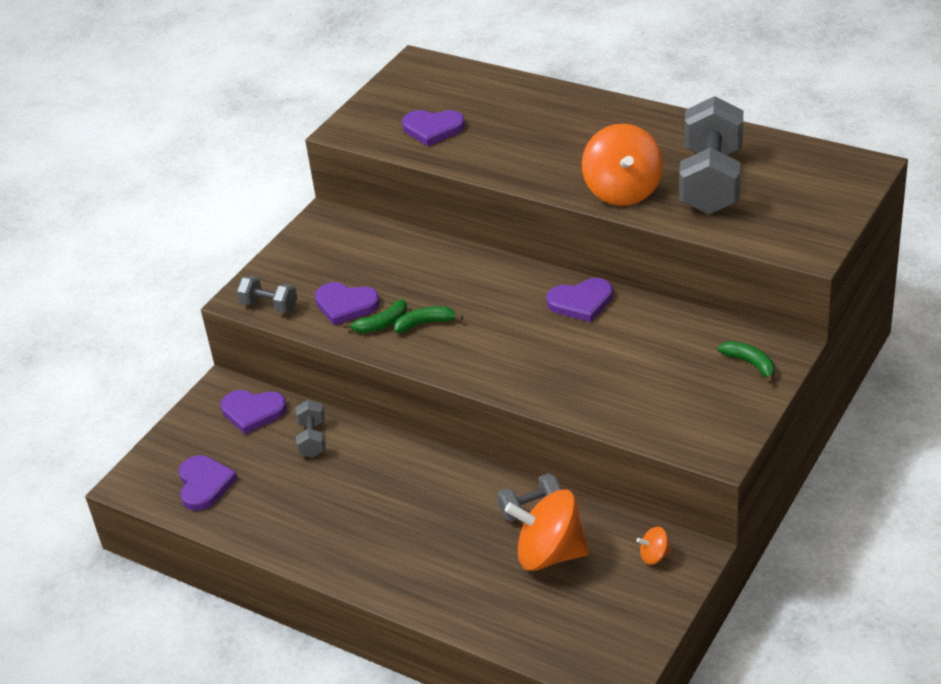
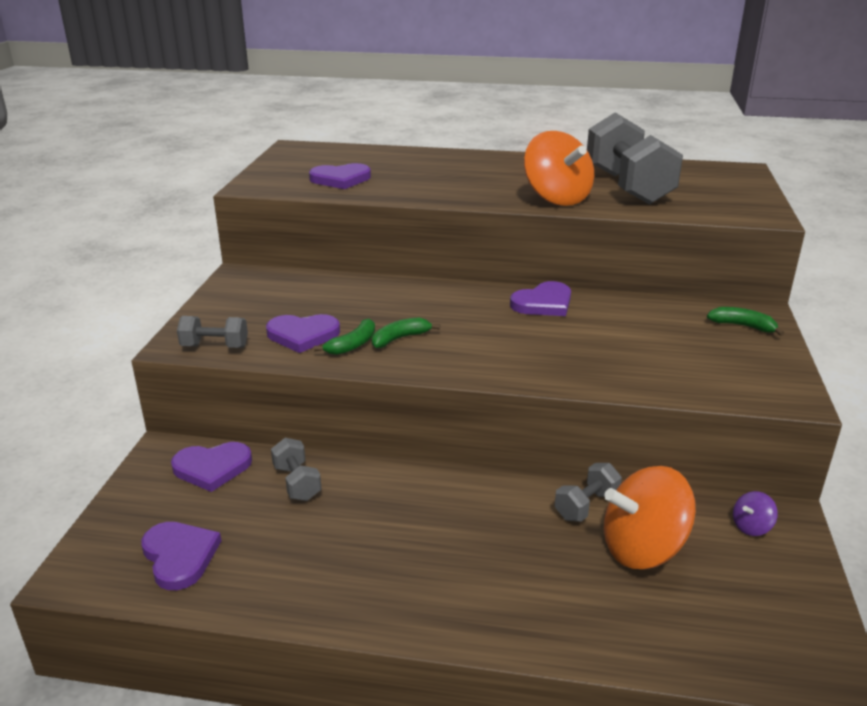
camera: 25 degrees left, 10 degrees down
(654, 556) = (751, 527): orange spinning top -> purple spinning top

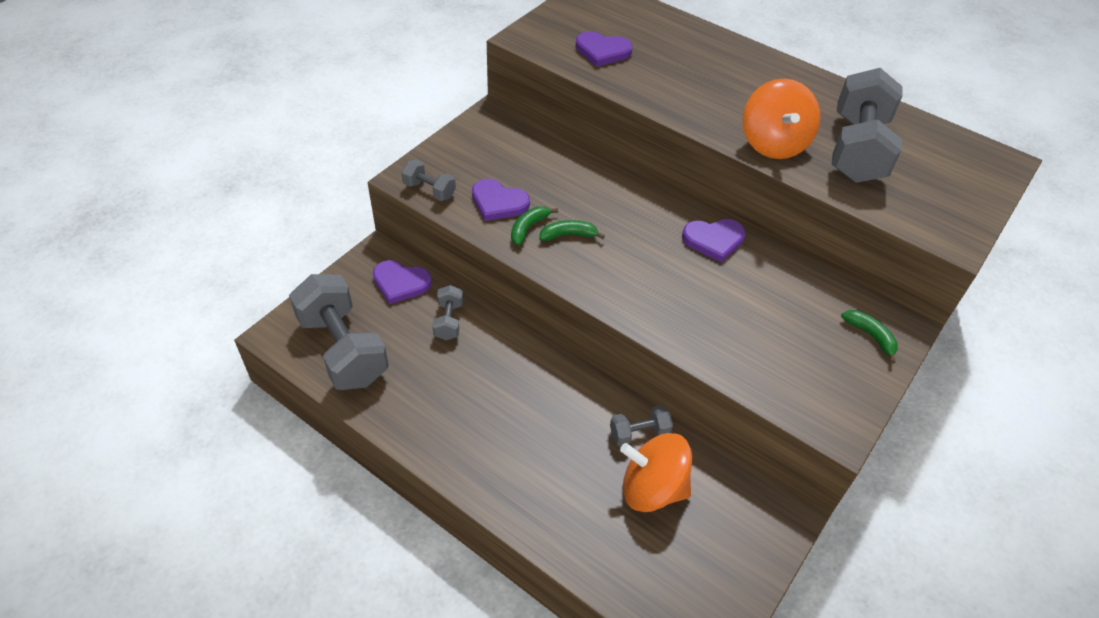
camera: 25 degrees right, 20 degrees up
(179, 556) = (343, 349): purple heart -> grey dumbbell
(352, 345) = (528, 228): green banana -> green banana turned 150 degrees clockwise
(751, 527) = (752, 510): purple spinning top -> none

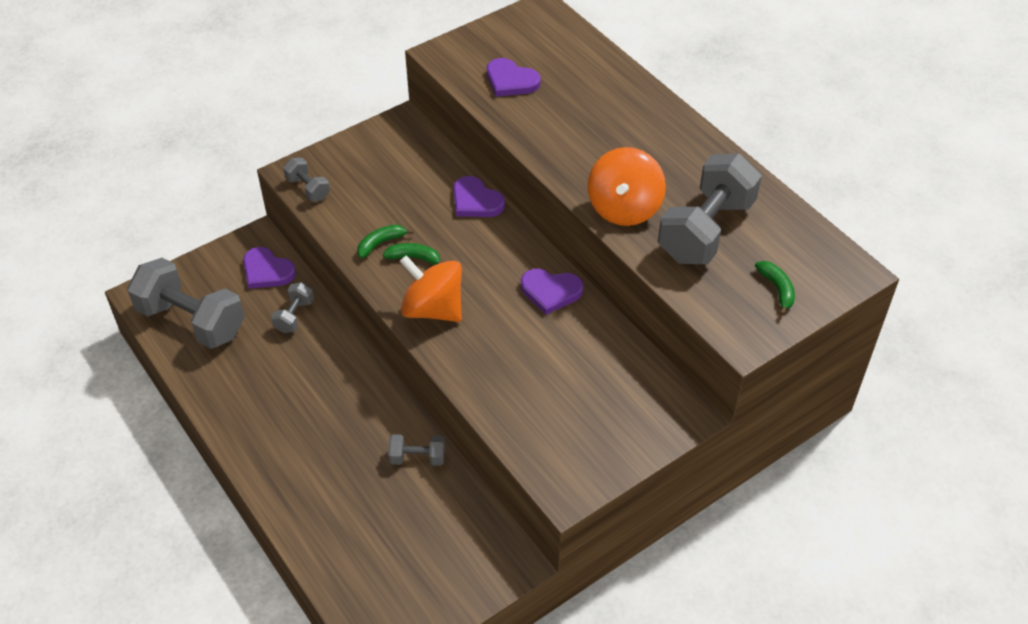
camera: 20 degrees right, 0 degrees up
(343, 349) = (192, 321): grey dumbbell -> grey dumbbell turned 45 degrees counterclockwise
(498, 202) = (365, 213): purple heart -> purple heart (476, 201)
(652, 488) = (405, 508): orange spinning top -> orange spinning top (433, 309)
(870, 336) = (650, 416): green banana -> green banana (777, 289)

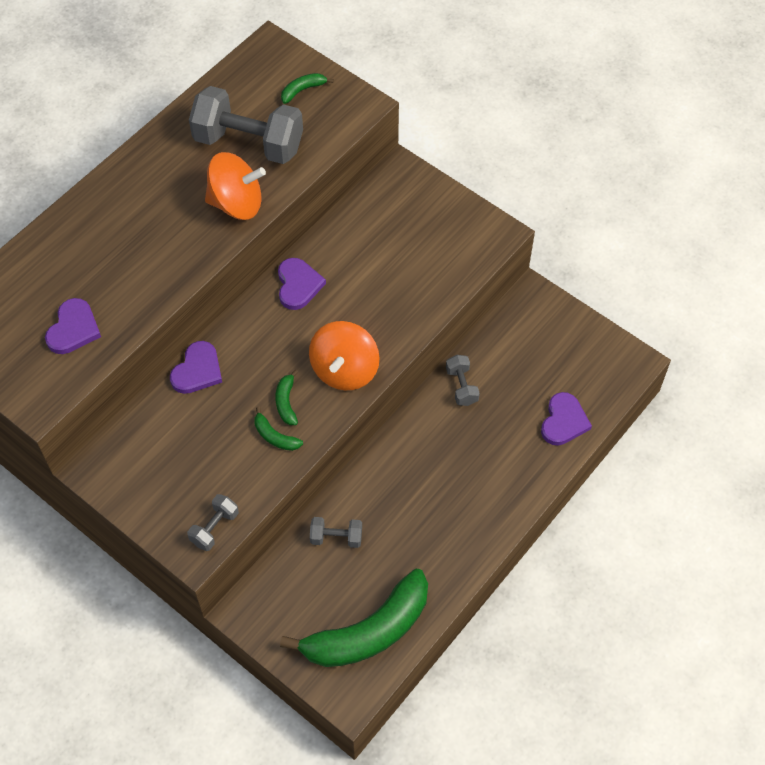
camera: 105 degrees left, 10 degrees up
(192, 321) = (368, 632): grey dumbbell -> green banana
(267, 271) = (284, 585): purple heart -> purple heart (563, 421)

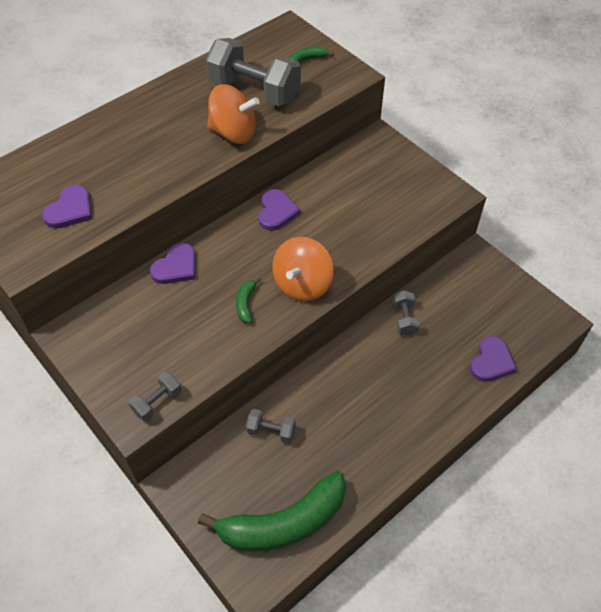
camera: 10 degrees right, 5 degrees down
(275, 436) = (229, 331): green banana -> none

